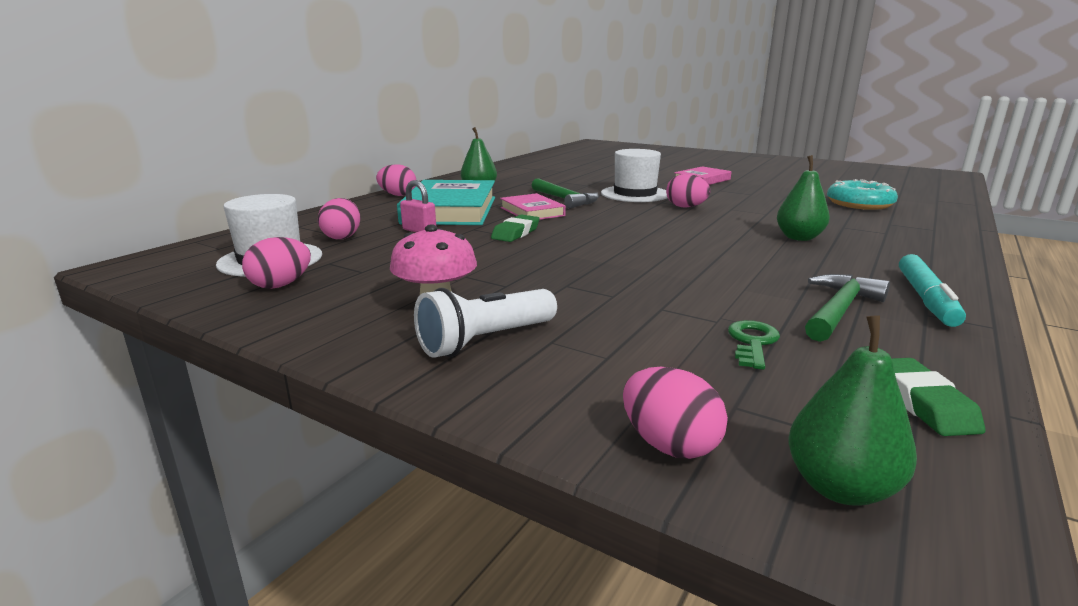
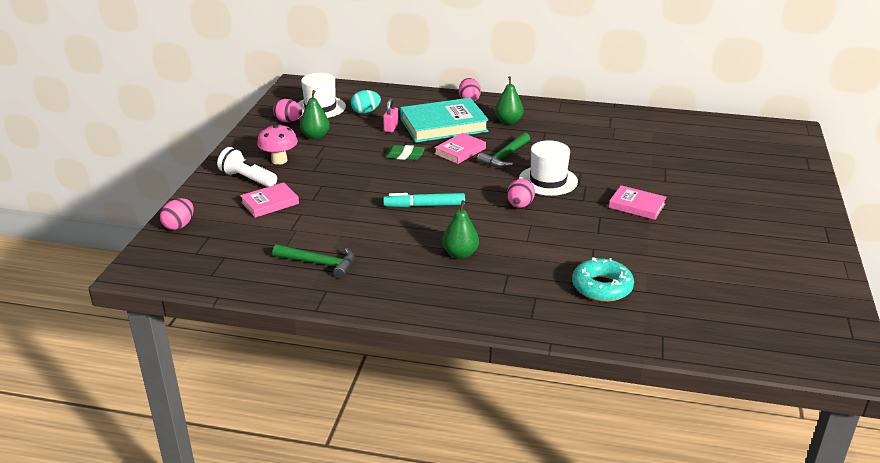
camera: 70 degrees right, 10 degrees up
(342, 237) = (366, 112): pink egg -> turquoise egg
(607, 329) = (270, 203): none -> pink book
(752, 342) = (268, 239): green key -> none
(840, 487) = (161, 256): green pear -> green pear (315, 136)
(923, 403) = (222, 277): green eraser -> none
(926, 299) = (351, 293): turquoise marker -> turquoise marker (424, 205)

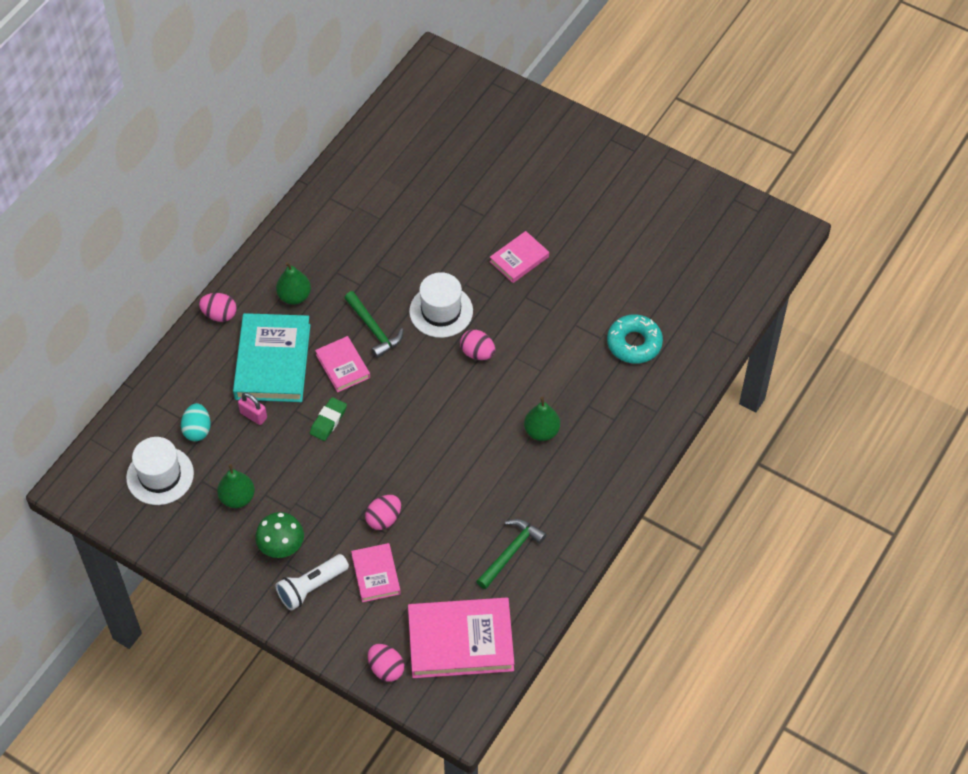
camera: 70 degrees left, 25 degrees up
(216, 256) = (460, 641): none -> pink book
(279, 160) = (282, 547): pink mushroom -> green mushroom
(288, 121) = (182, 518): pink egg -> pink egg (384, 519)
(424, 205) = (442, 434): turquoise marker -> none

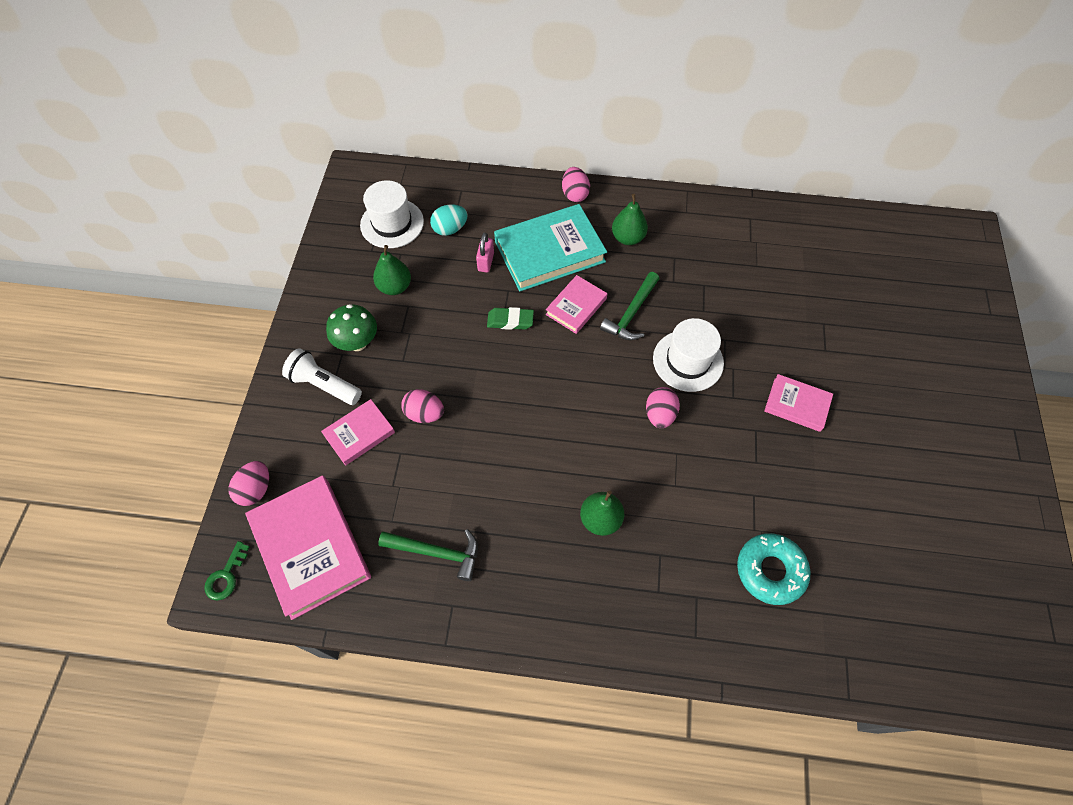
camera: 65 degrees right, 5 degrees up
(453, 710) = (226, 576): none -> green key

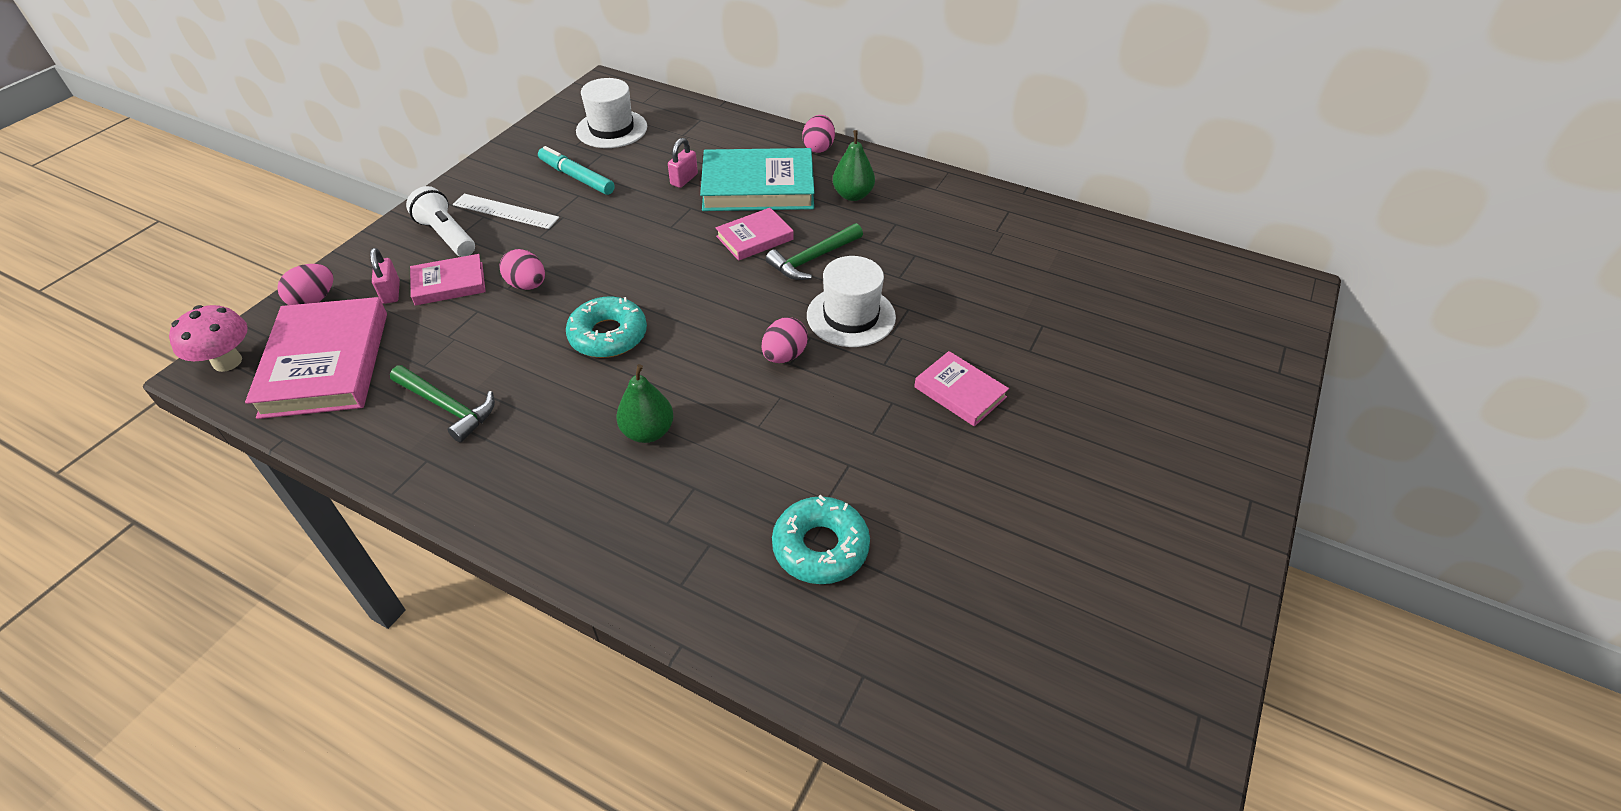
camera: 20 degrees right, 15 degrees down
(226, 576) = (227, 362): green key -> pink mushroom
(316, 459) = (391, 292): none -> pink padlock
(357, 342) = (505, 211): green mushroom -> white ruler
(395, 287) = (576, 177): green pear -> turquoise marker
(450, 229) = (666, 146): turquoise egg -> none
(510, 321) = (674, 232): green eraser -> none
(519, 441) = (608, 335): none -> turquoise donut

